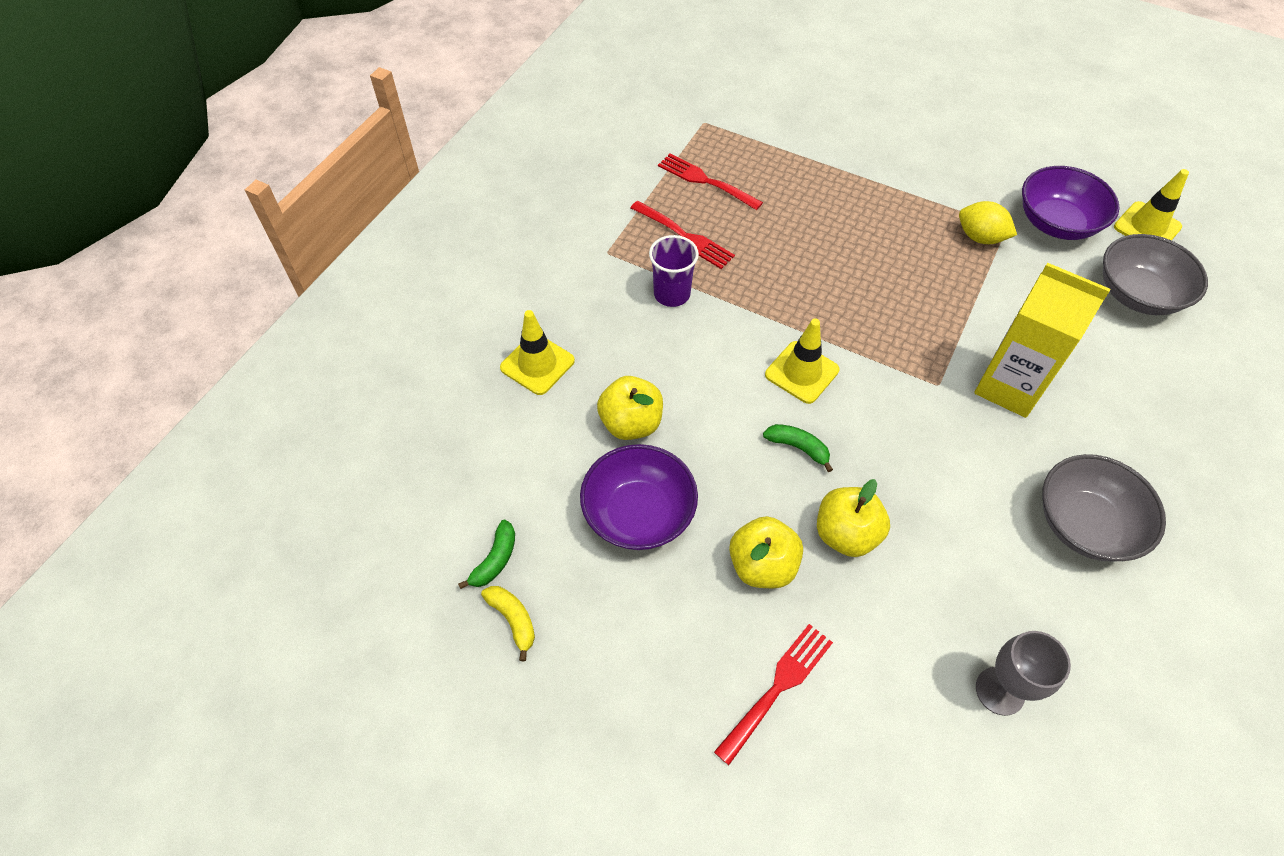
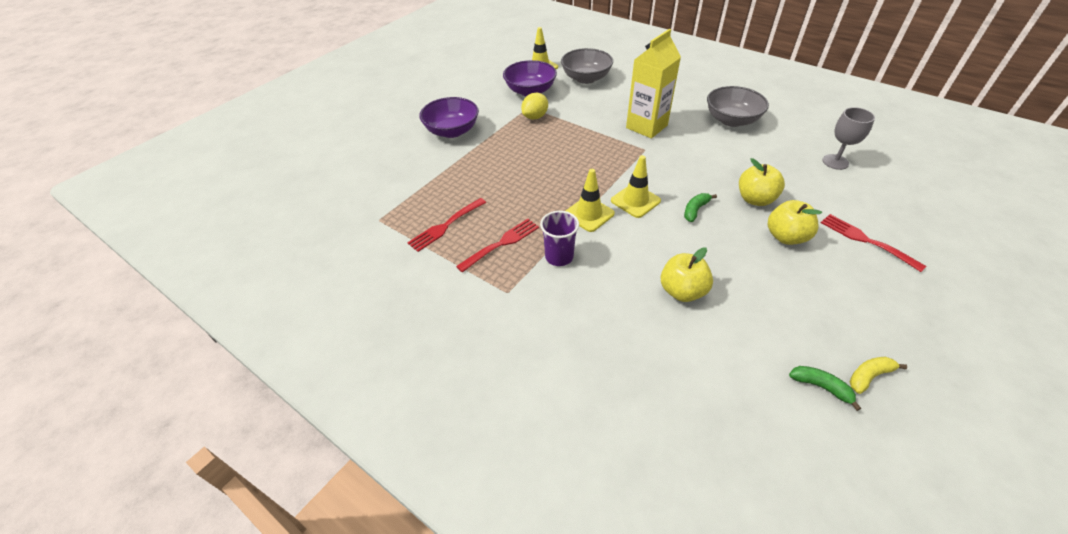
camera: 80 degrees left, 10 degrees down
(537, 364) = (625, 348): yellow traffic cone -> yellow traffic cone (589, 214)
(639, 514) = (760, 293): purple bowl -> purple bowl (452, 131)

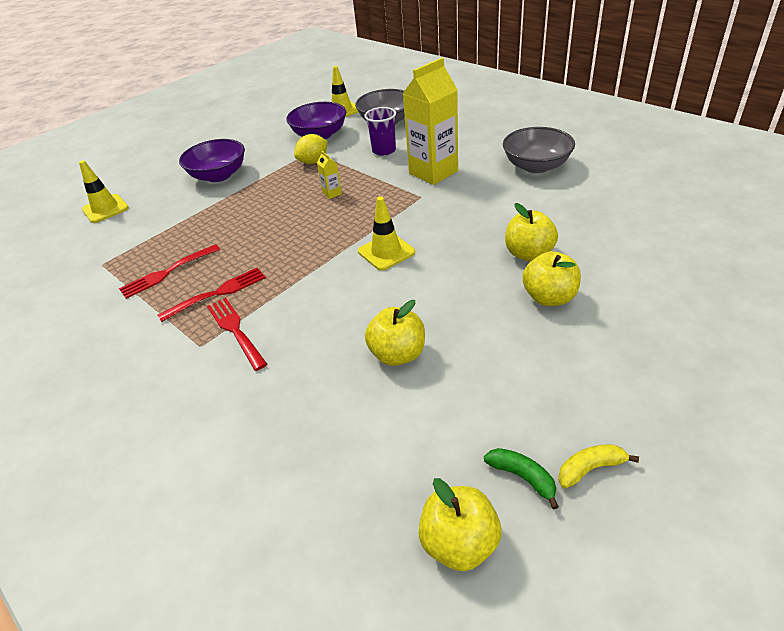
camera: 10 degrees right, 5 degrees down
(559, 257) = (274, 310): purple cup -> purple cup (384, 150)
(565, 147) = (332, 193): none -> yellow carton
(589, 214) = (327, 265): yellow traffic cone -> yellow traffic cone (105, 209)
(695, 210) = (451, 264): green banana -> none
(793, 443) = (459, 543): none -> yellow apple
(835, 162) = (645, 214): grey goblet -> none
(866, 240) = (650, 305): red fork -> red fork (235, 330)

